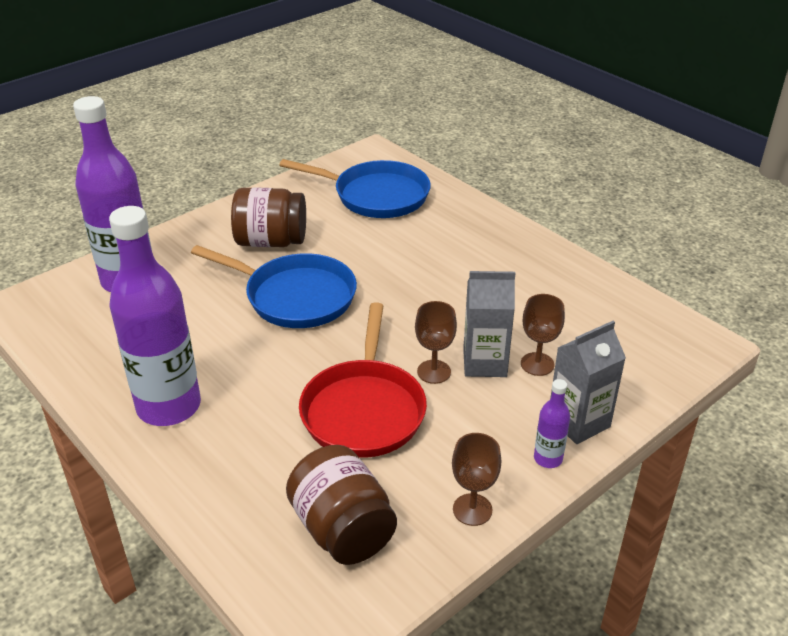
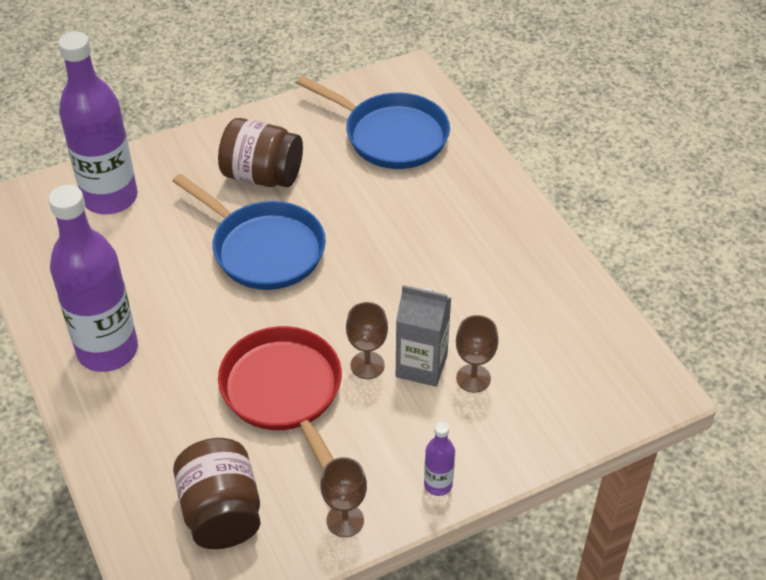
camera: 15 degrees right, 10 degrees up
(364, 409) = (285, 393): red pan -> red pan turned 135 degrees clockwise
(578, 422) = (485, 452): grey carton -> none

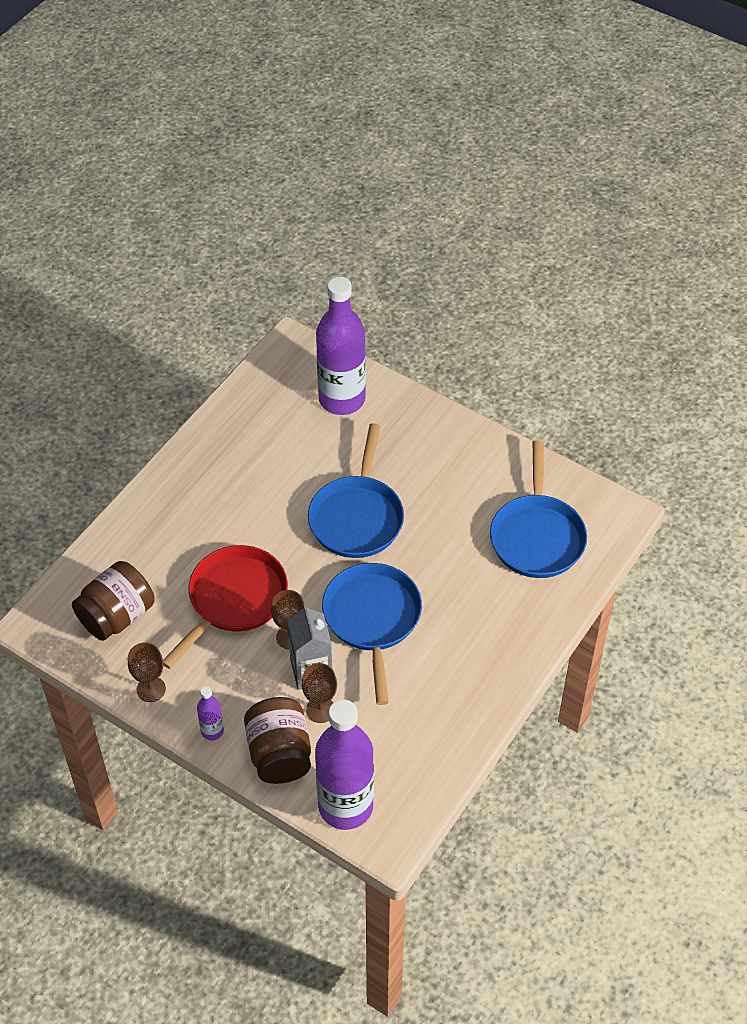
camera: 60 degrees right, 5 degrees up
(107, 350) = (206, 479): purple bottle -> purple bottle (345, 806)
(262, 175) = (430, 476): brown jar -> brown jar (279, 754)
(394, 290) = (372, 619): none -> blue pan

